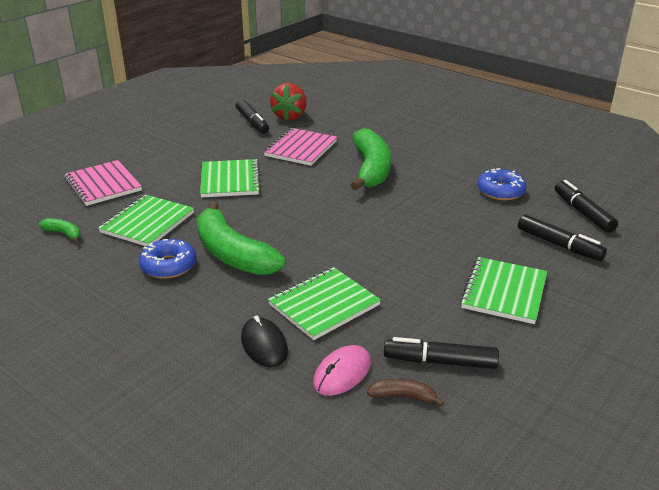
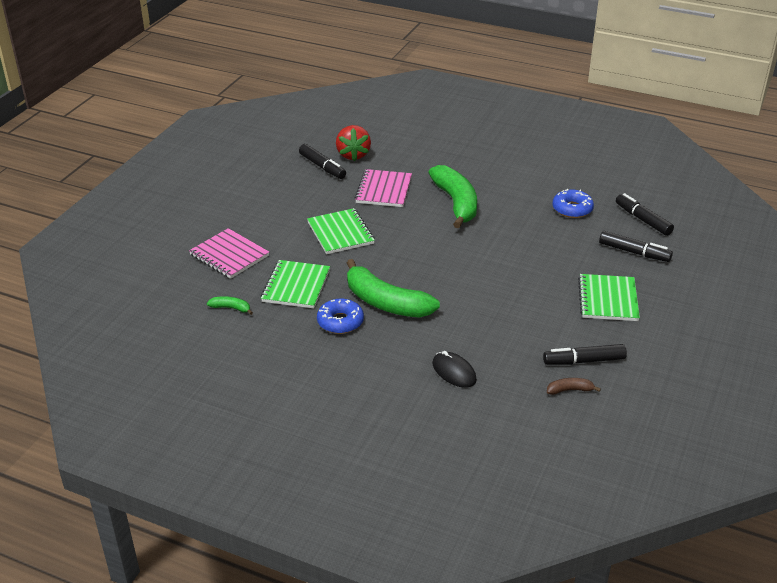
camera: 15 degrees left, 5 degrees up
(324, 305) = (481, 333): green notebook -> none
(342, 373) = (520, 382): pink mouse -> none

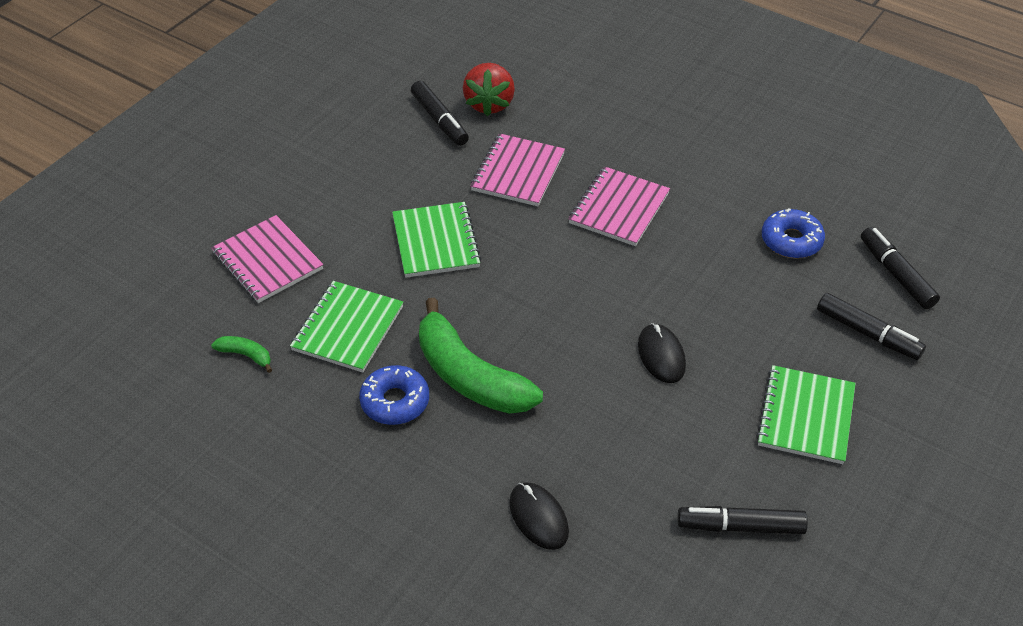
camera: 10 degrees right, 10 degrees up
(456, 203) = (618, 208): green banana -> pink notebook
(507, 278) = (661, 355): none -> black mouse
(569, 390) = (705, 578): brown banana -> none

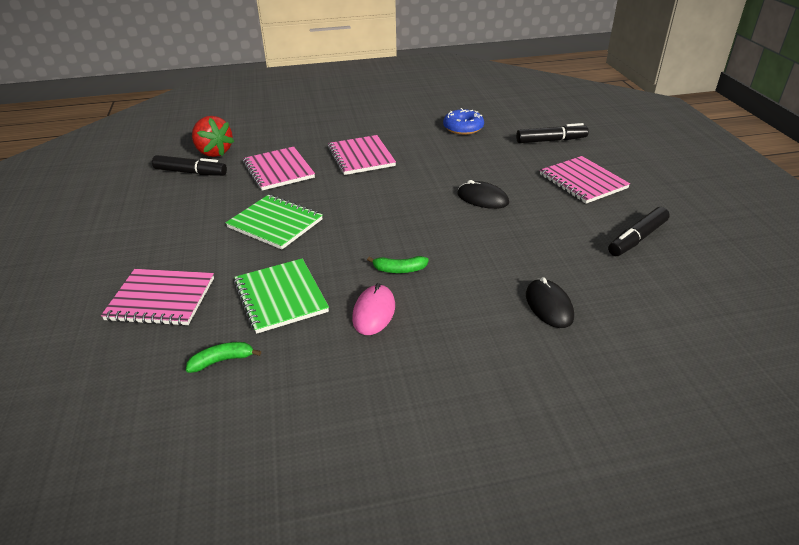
camera: 45 degrees left, 10 degrees down
(395, 401) = (374, 312): blue donut -> pink mouse
(470, 376) = (399, 270): green banana -> green banana, size x0.42
(538, 517) = (549, 306): black mouse -> black mouse turned 60 degrees clockwise
(805, 416) = (582, 181): green notebook -> pink notebook
(896, 274) = (524, 117): black marker -> none

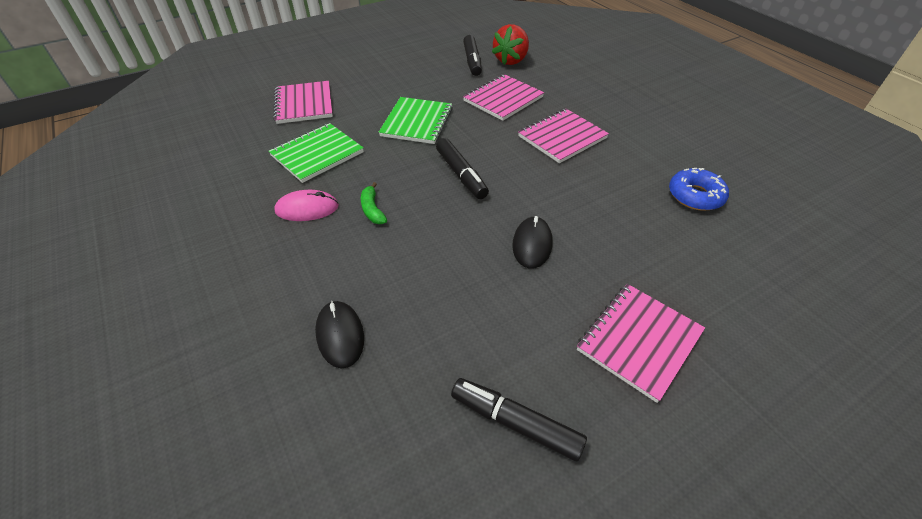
camera: 70 degrees right, 10 degrees up
(222, 360) = (241, 150): green banana -> none
(549, 306) = (340, 335): black mouse -> black mouse turned 75 degrees counterclockwise
(551, 140) = (737, 289): black marker -> black marker (461, 174)

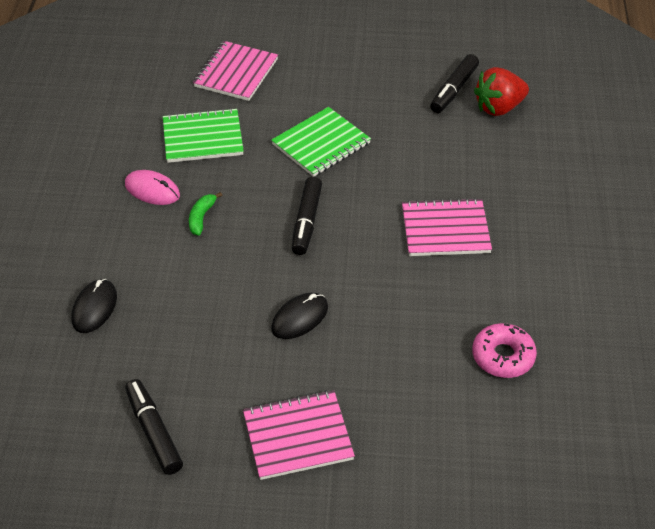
camera: 35 degrees right, 0 degrees up
(503, 99) = (435, 155): pink notebook -> none
(695, 196) = (503, 356): blue donut -> pink donut

